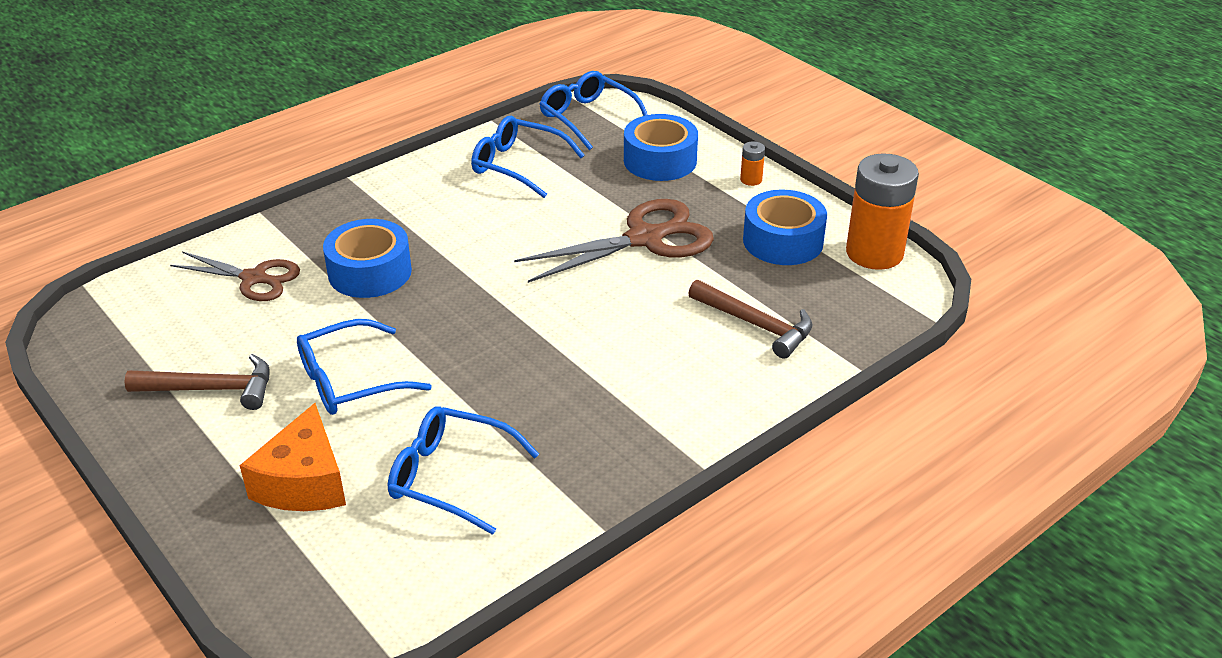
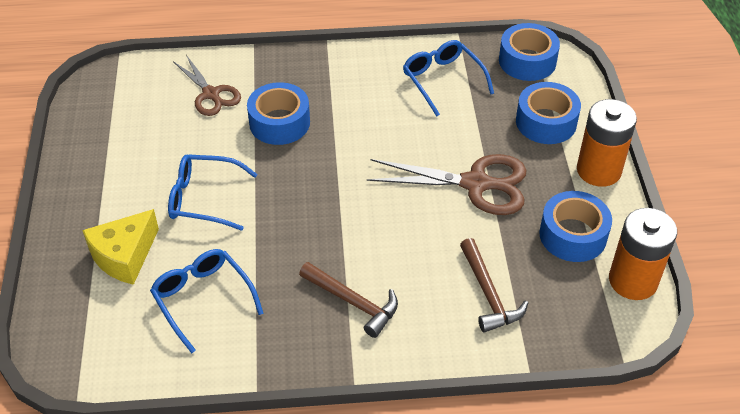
camera: 35 degrees right, 10 degrees up
(212, 389) = (128, 164): brown hammer -> brown hammer (353, 302)
(304, 482) = (124, 256): orange cheese -> yellow cheese
(588, 118) = (527, 61): blue glasses -> blue tape
(751, 180) = (598, 170): orange battery -> orange battery, size x2.40

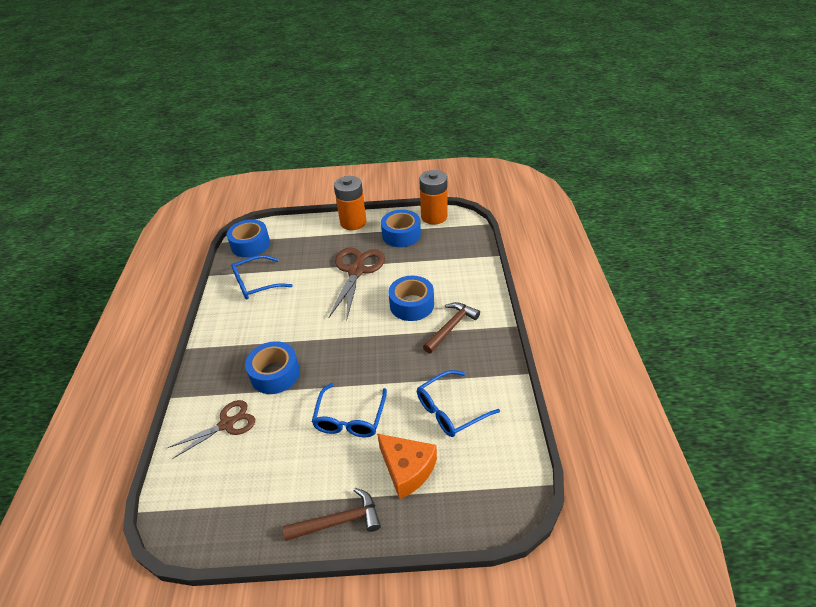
camera: 85 degrees left, 5 degrees down
(124, 256) = (407, 469): yellow cheese -> orange cheese
(488, 294) = (444, 268): brown hammer -> brown hammer (339, 521)
(546, 122) = (309, 240): blue tape -> blue tape (411, 305)

